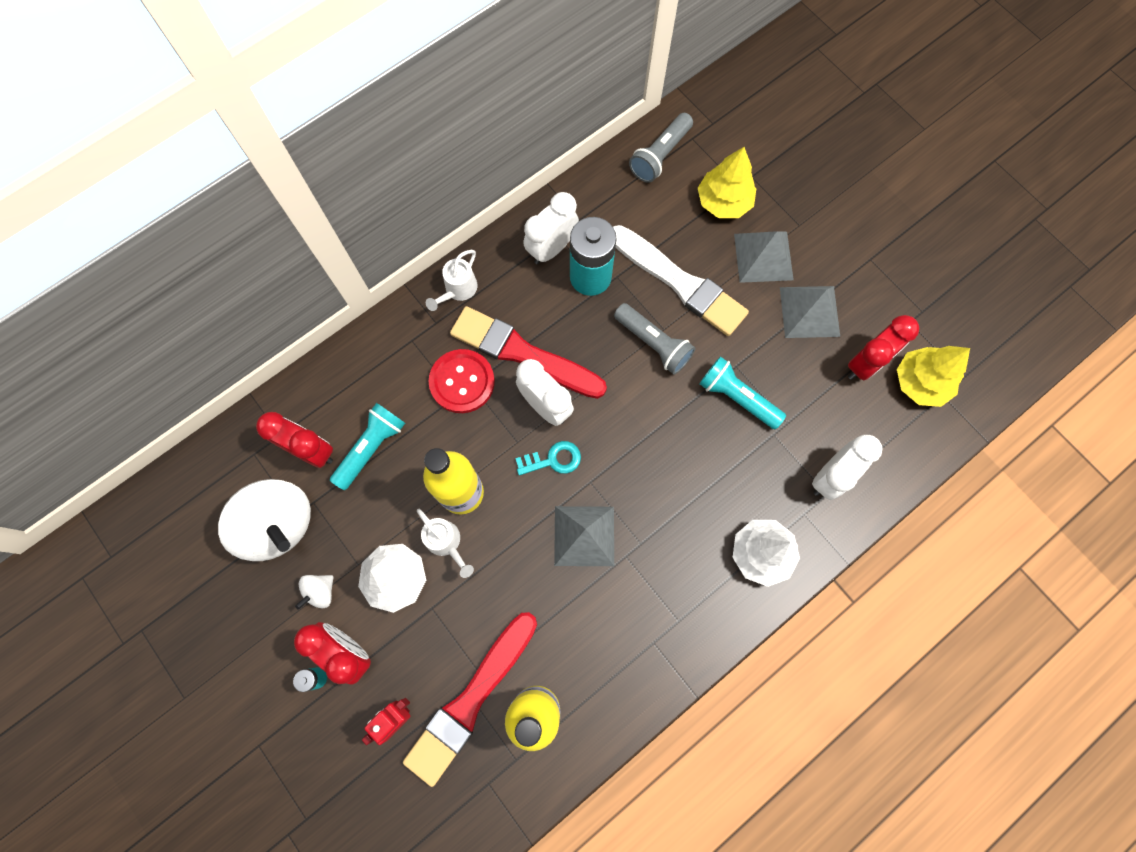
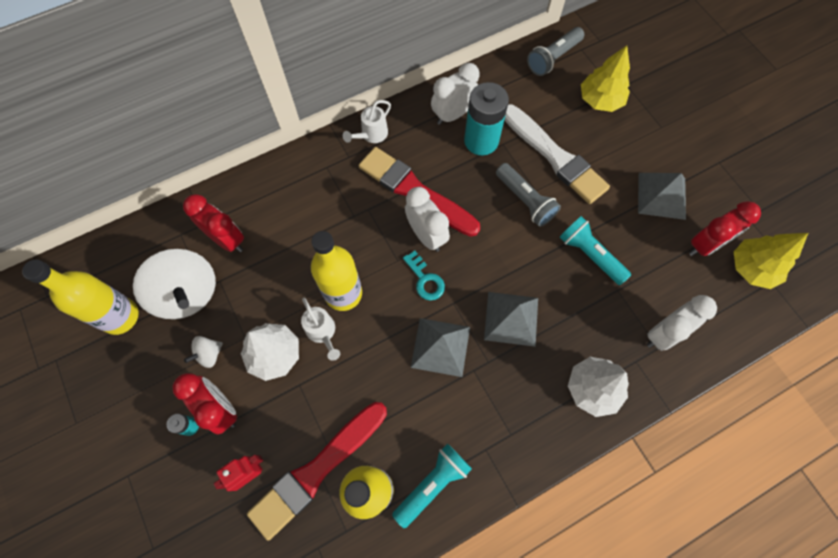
camera: 10 degrees right, 5 degrees down
(205, 566) = (120, 316): none -> yellow bottle
(371, 447) = (276, 245): turquoise flashlight -> turquoise flashlight (432, 484)
(462, 382) = (361, 205): red button -> none
(553, 460) = (425, 280): turquoise key -> turquoise key turned 60 degrees clockwise
(763, 256) = (628, 146): grey pyramid -> grey pyramid (511, 318)

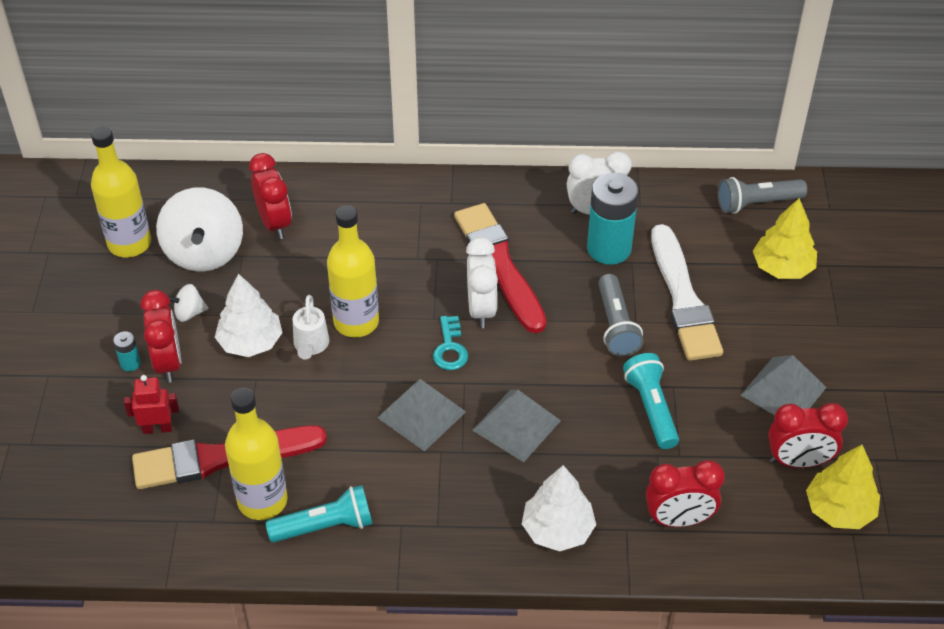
camera: 30 degrees right, 20 degrees down
(371, 135) = (490, 192): white watering can -> none
(663, 333) = (678, 519): white clock -> red clock

